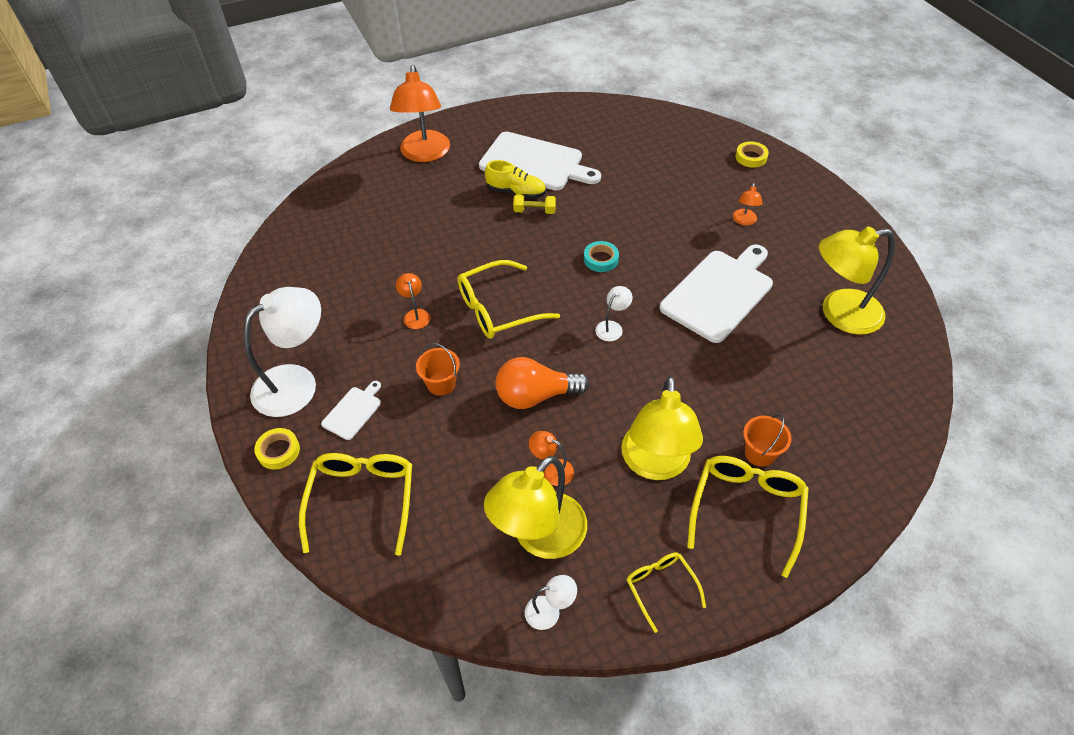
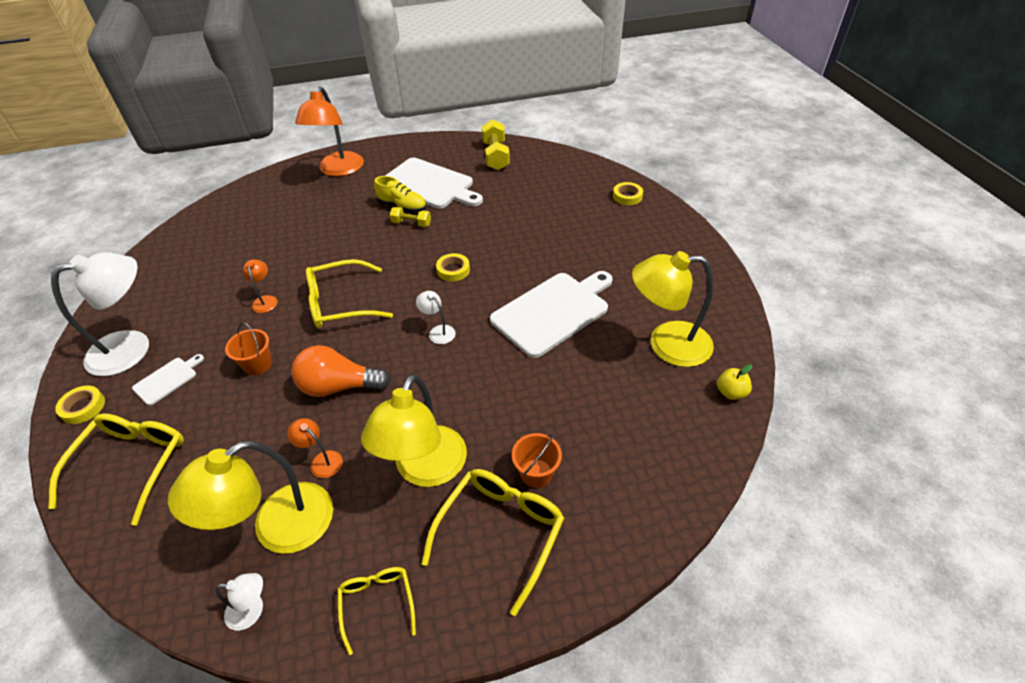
camera: 10 degrees right, 5 degrees down
(594, 121) = (495, 156): none -> yellow dumbbell
(601, 259) = (453, 270): turquoise tape -> yellow tape
(612, 327) = (438, 331): white lamp -> white lamp turned 90 degrees counterclockwise
(744, 221) = (601, 250): orange lamp -> none
(912, 354) = (731, 392): none -> yellow apple

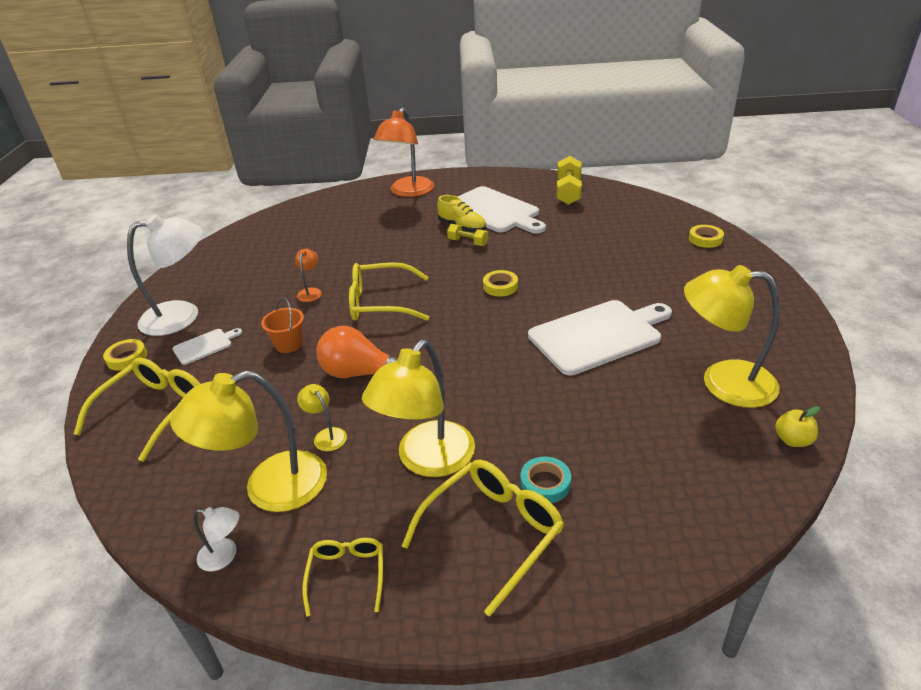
camera: 15 degrees right, 10 degrees down
(321, 460) = (326, 435): orange lamp -> yellow lamp
(438, 331) = (471, 338): white lamp -> none
(536, 473) = (545, 483): orange bucket -> turquoise tape

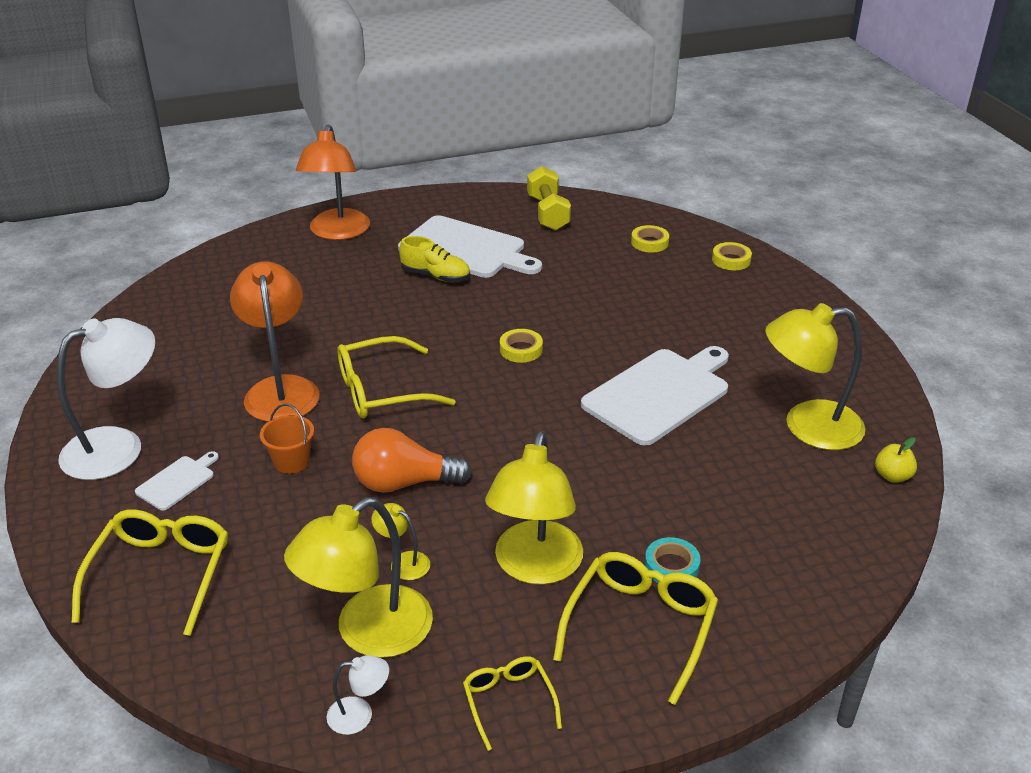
camera: 20 degrees left, 0 degrees up
(127, 358) = (75, 515): yellow tape -> yellow tape (649, 242)
(311, 292) = (281, 389): orange lamp -> orange lamp, size x2.26
(468, 242) = (453, 296): yellow dumbbell -> none

